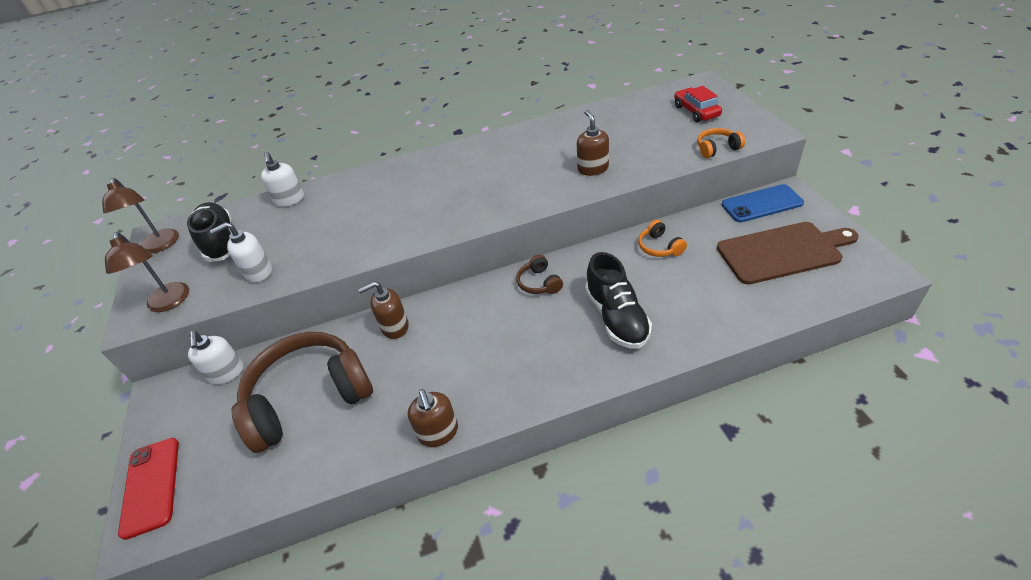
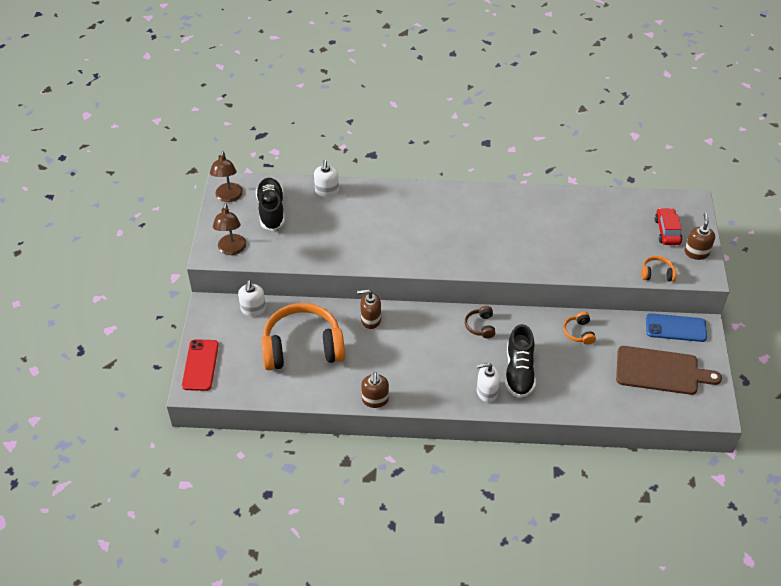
camera: 15 degrees right, 5 degrees up
(258, 272) = (293, 248): white soap dispenser -> white soap dispenser (486, 392)
(309, 398) = (302, 347): brown headphones -> orange headphones
(593, 168) = (556, 254): brown soap dispenser -> brown soap dispenser (696, 252)

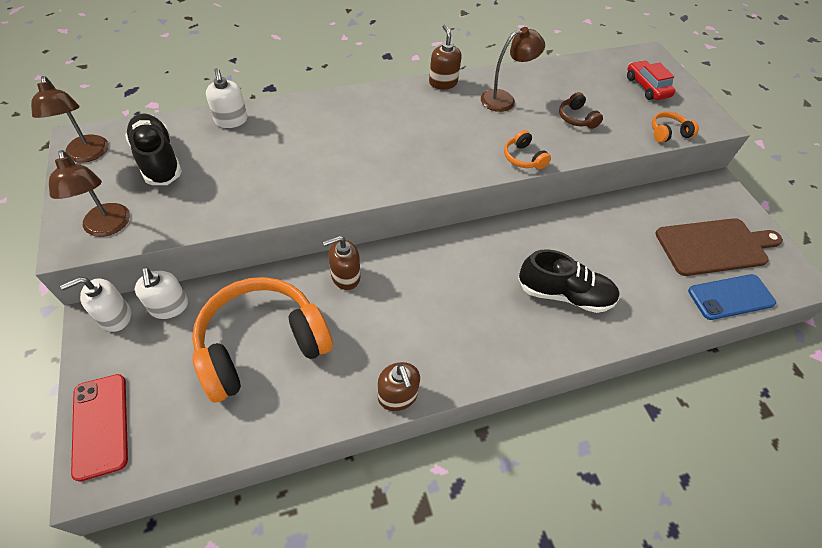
camera: 25 degrees left, 5 degrees up
(480, 326) = (488, 247): brown headphones -> brown headphones (576, 118)
(486, 392) = (540, 335): white soap dispenser -> white soap dispenser (115, 316)
(519, 372) = (564, 294): black shoe -> black shoe turned 60 degrees counterclockwise
(537, 217) = (504, 99): none -> brown lamp
(579, 332) = (602, 225): orange headphones -> orange headphones (523, 158)
(675, 328) = (695, 192): blue phone -> blue phone (730, 297)
(696, 252) = (690, 102): brown soap dispenser -> brown soap dispenser (443, 82)

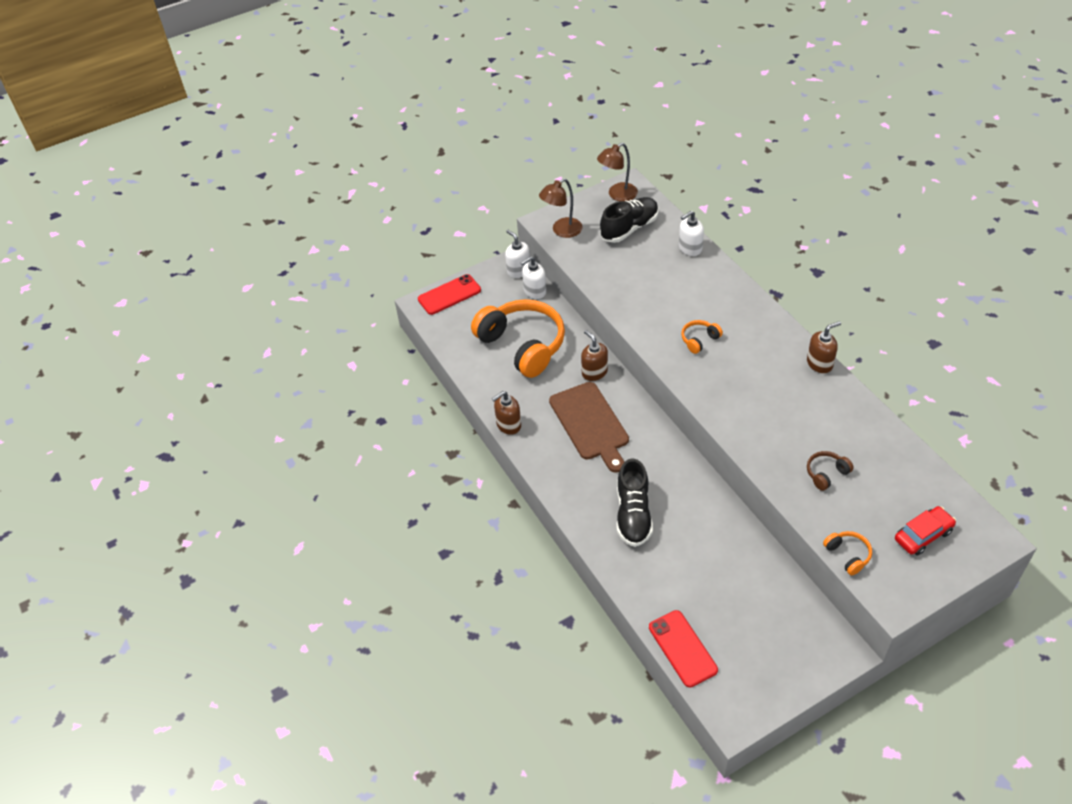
camera: 85 degrees right, 5 degrees down
(504, 99) = (822, 413): brown lamp -> none
(523, 158) = (744, 438): orange headphones -> orange headphones (699, 340)
(715, 246) = (744, 639): brown cutting board -> brown cutting board (590, 424)
(730, 297) = (682, 648): blue phone -> red phone

